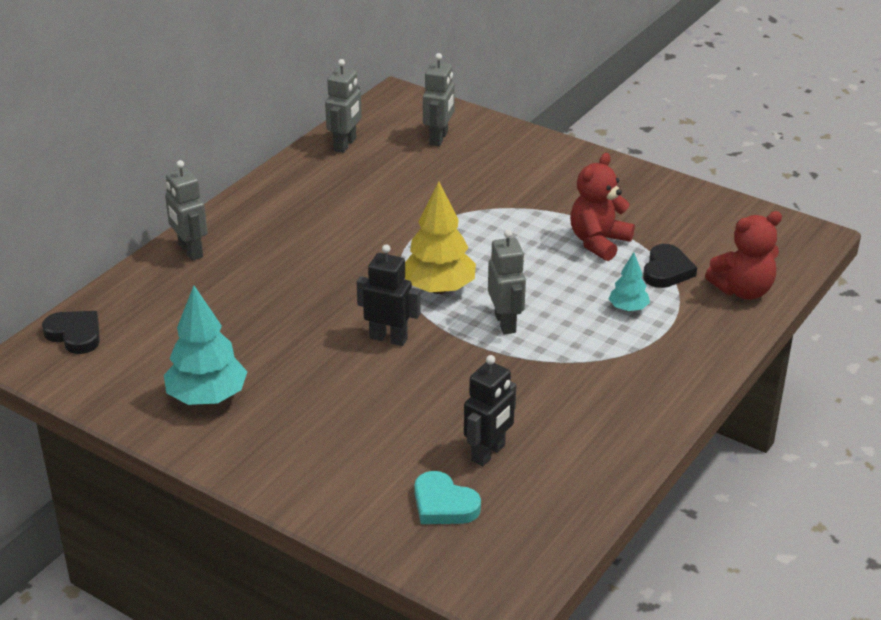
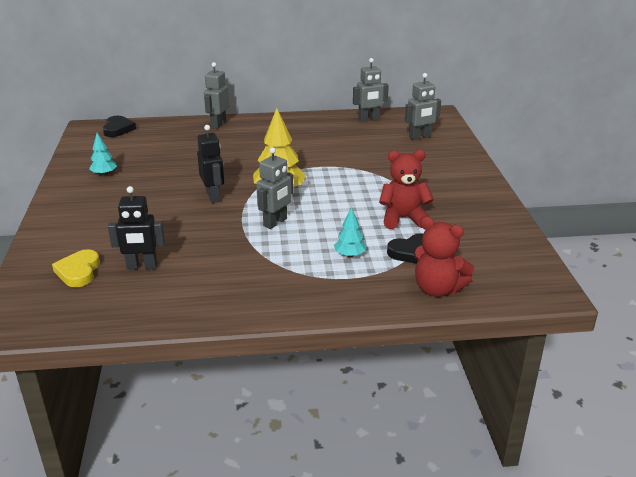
camera: 50 degrees right, 5 degrees down
(207, 397) = (104, 174): turquoise tree -> turquoise tree, size x0.54
(443, 504) = (78, 271): turquoise heart -> yellow heart

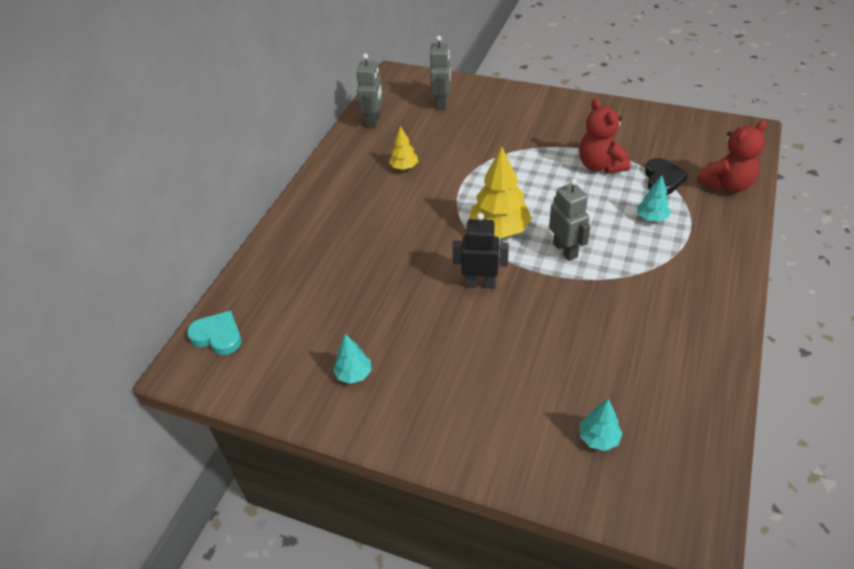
camera: 60 degrees left, 15 degrees up
(78, 271) = (598, 438): yellow heart -> turquoise tree
(118, 129) = (218, 336): black heart -> turquoise heart
(142, 266) = (611, 377): black robot -> none
(218, 124) = (287, 236): grey robot -> none
(323, 142) = (404, 167): none -> yellow tree
(403, 218) = (600, 165): red teddy bear -> red teddy bear turned 45 degrees counterclockwise

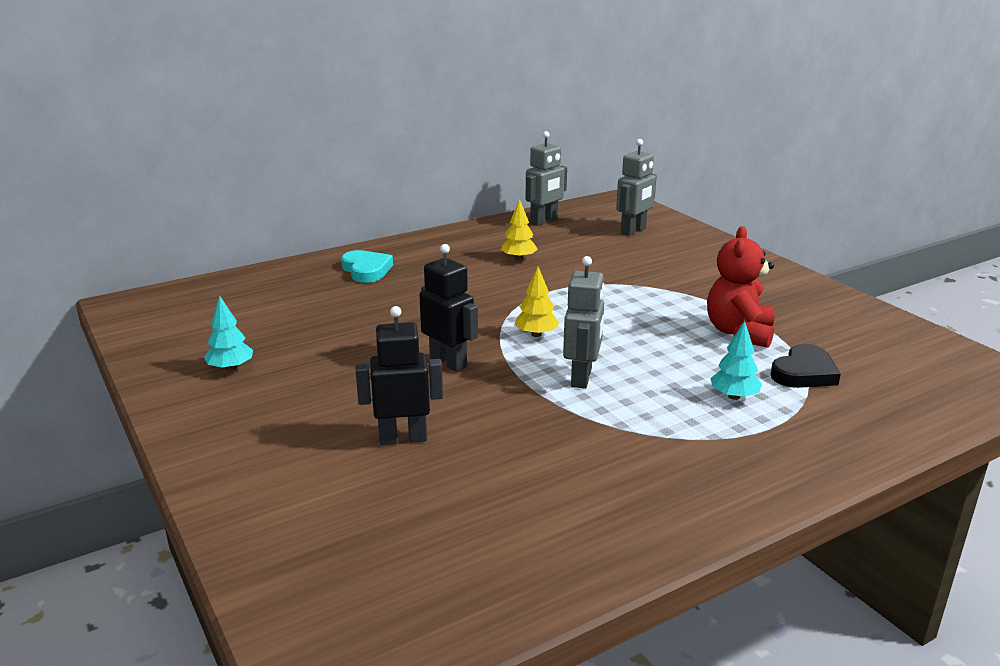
camera: 35 degrees right, 20 degrees down
(218, 336) = (181, 297): turquoise heart -> turquoise heart (366, 270)
(499, 230) = (536, 334): yellow tree -> yellow tree, size x0.54
(532, 357) = (403, 438): none -> black robot
(598, 438) = (356, 535): turquoise tree -> none
(727, 185) = (893, 411): red teddy bear -> none

